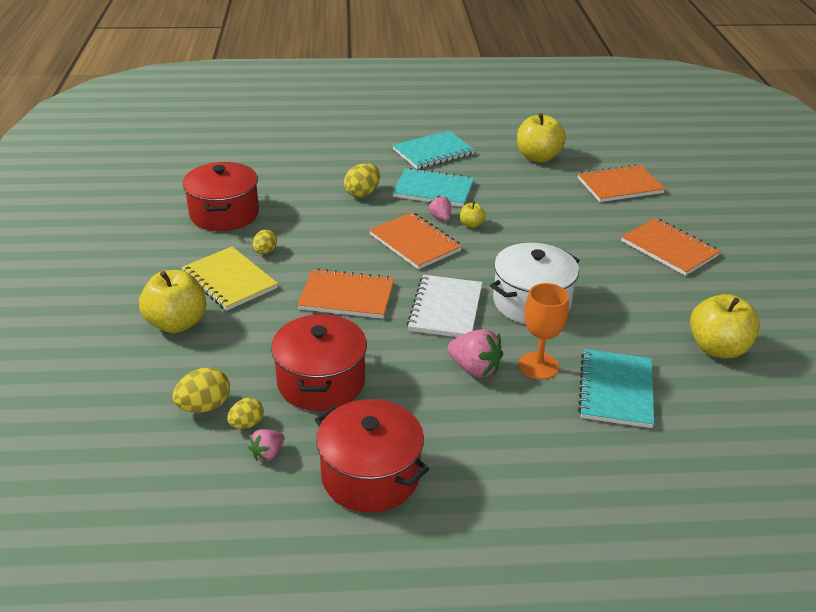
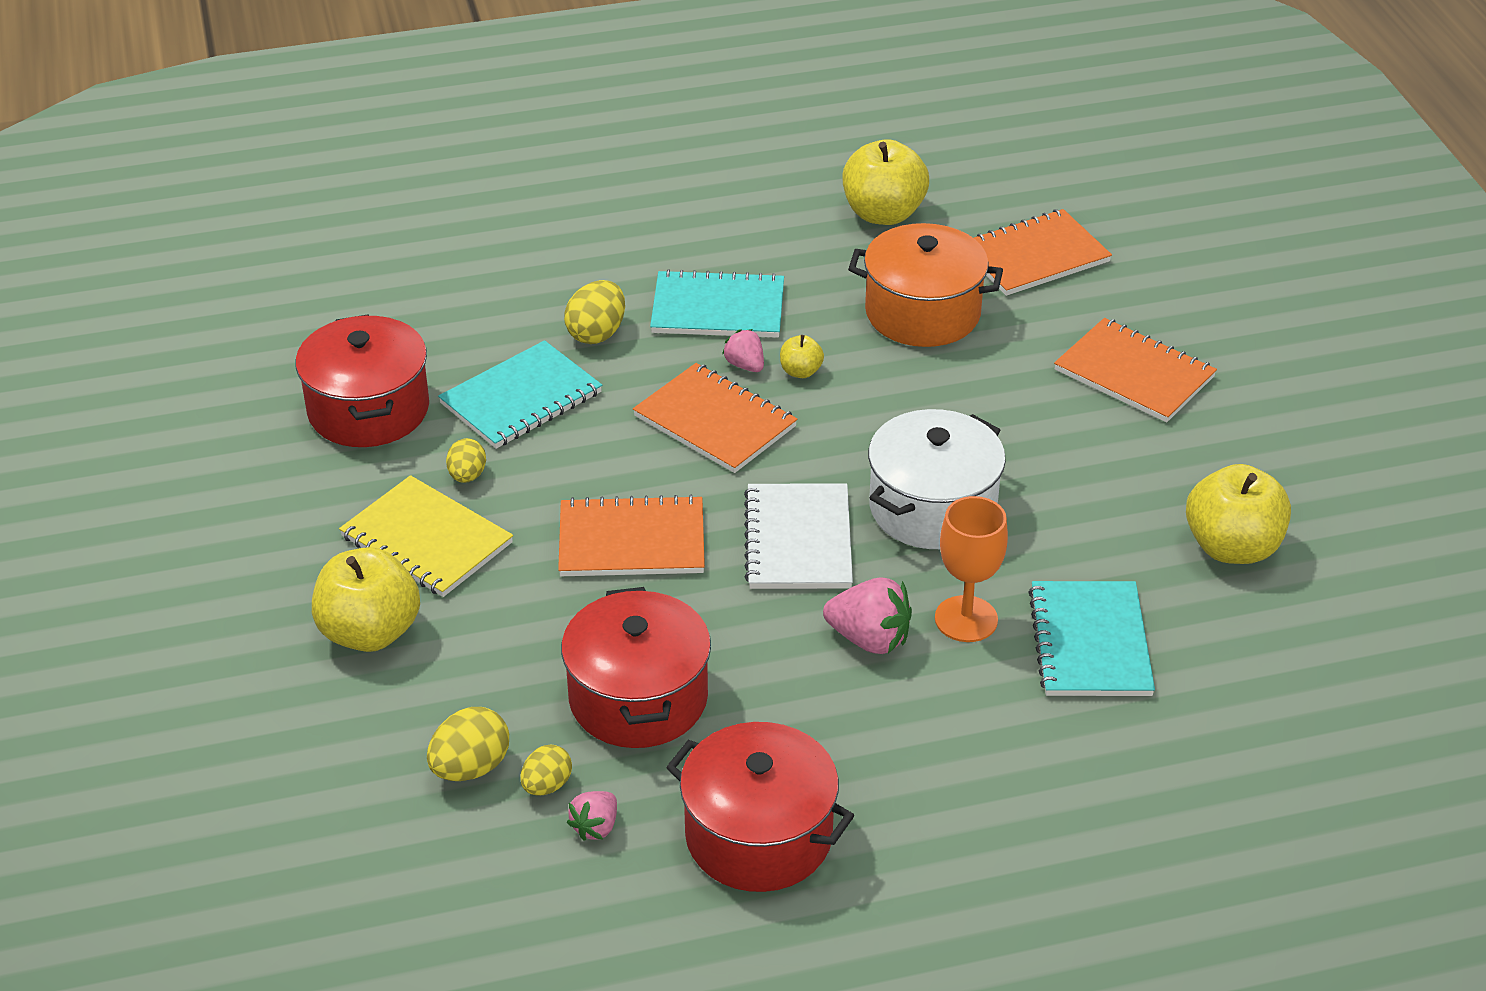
camera: 10 degrees left, 5 degrees up
(433, 152) = (696, 226): turquoise notebook -> turquoise notebook (521, 398)
(549, 205) = (922, 313): none -> orange pot

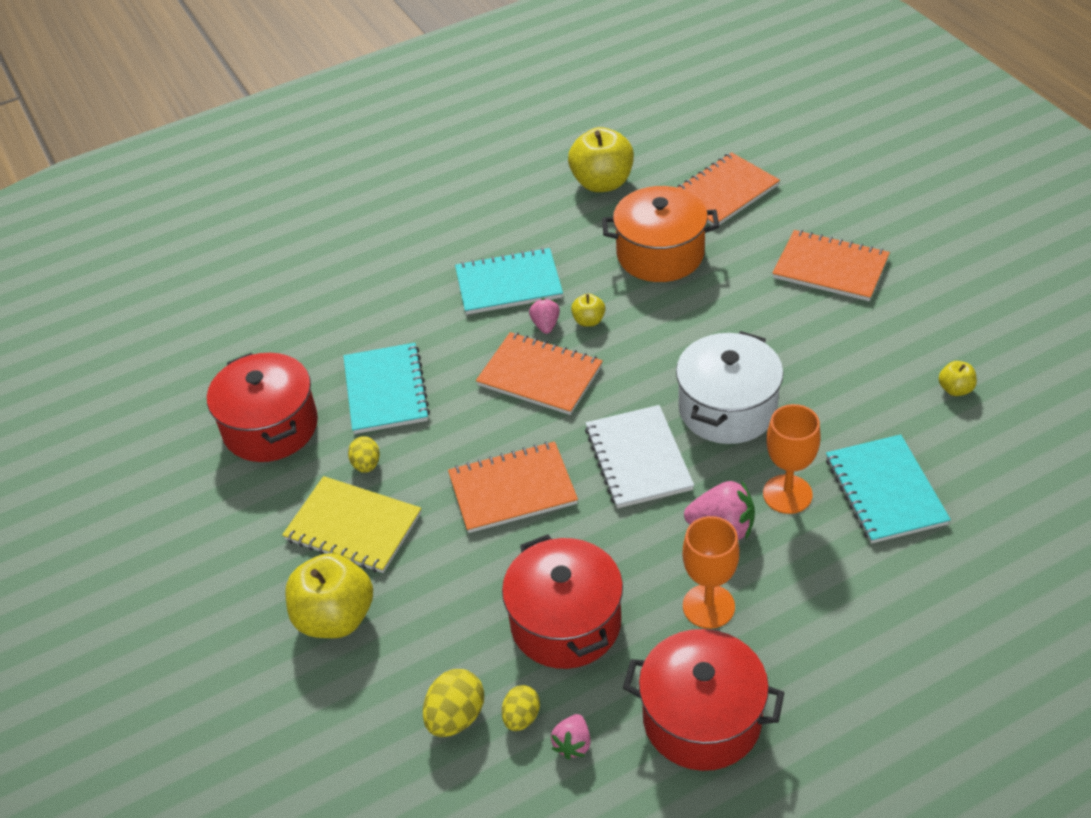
camera: 10 degrees left, 5 degrees up
(521, 398) = (386, 390): turquoise notebook -> turquoise notebook turned 45 degrees counterclockwise
(597, 333) = (425, 324): yellow egg -> none
(745, 365) = (545, 325): pink strawberry -> pink strawberry turned 45 degrees clockwise
(817, 719) = (708, 606): none -> orange goblet
(1232, 547) = (955, 389): yellow apple -> yellow apple, size x0.47

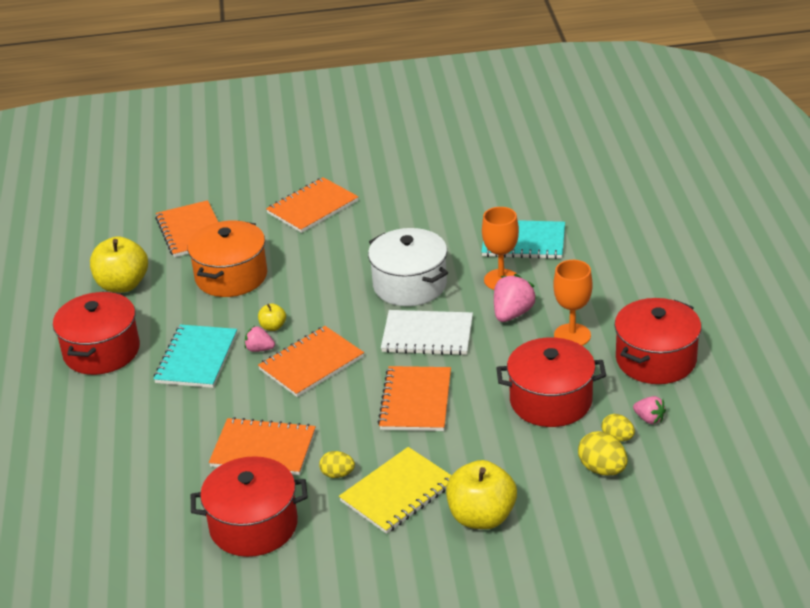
camera: 70 degrees left, 10 degrees down
(386, 390) = (263, 449): turquoise notebook -> orange notebook
(490, 213) = (101, 351): none -> red pot
(955, 389) = (460, 192): yellow apple -> none

